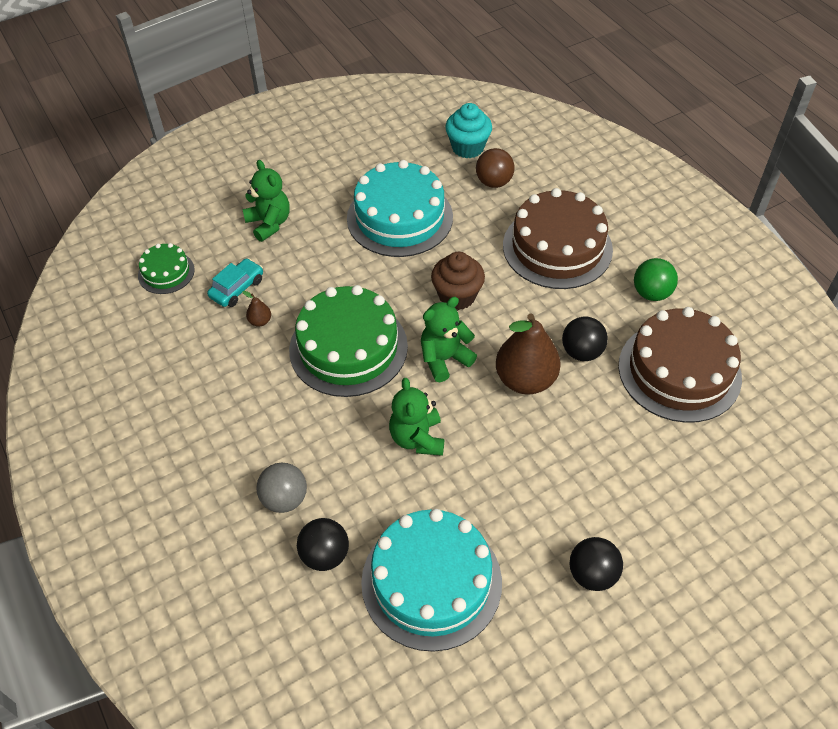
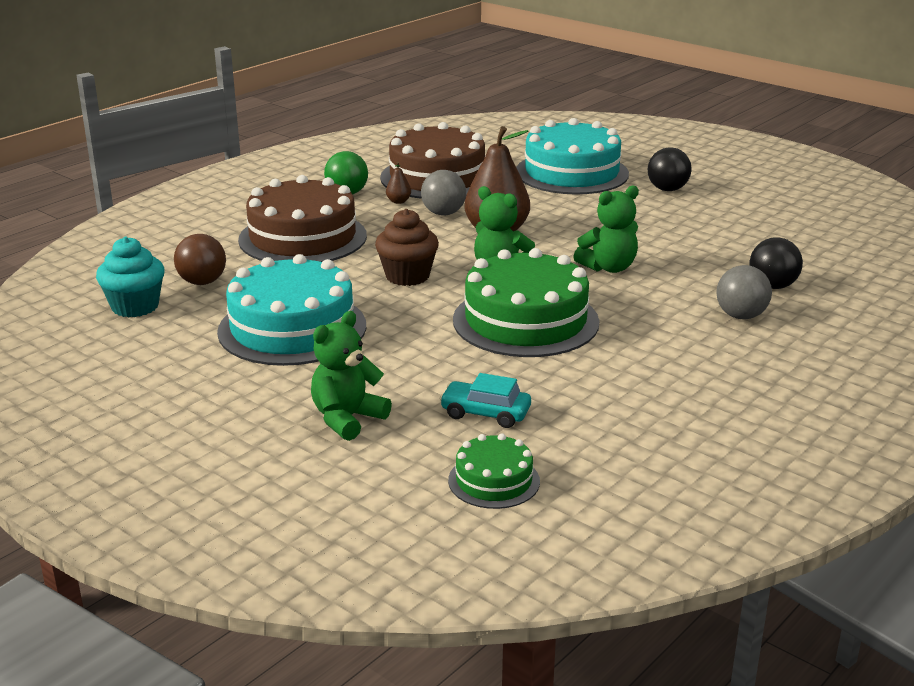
camera: 110 degrees left, 25 degrees down
(260, 321) = (528, 383): brown pear -> brown pear (398, 201)
(431, 581) = (742, 241): turquoise cake -> turquoise cake (571, 173)
(582, 352) = (443, 213): black ball -> grey ball

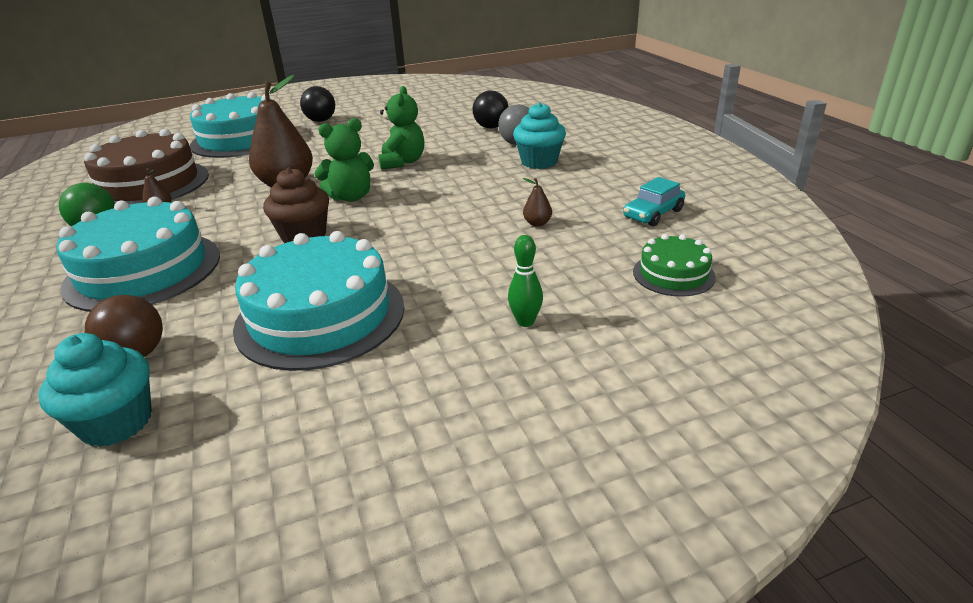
camera: 60 degrees left, 5 degrees up
(302, 237) = (143, 270): brown cake -> turquoise cake
(347, 419) = (525, 322): green teddy bear -> green bowling pin
(443, 213) = (218, 196): grey ball -> none
(485, 413) = (569, 254): turquoise car -> turquoise car (653, 214)
(525, 321) = (443, 207): green cake -> none
(536, 380) = (537, 223): none -> brown pear
(699, 343) = (539, 162): none -> turquoise cupcake

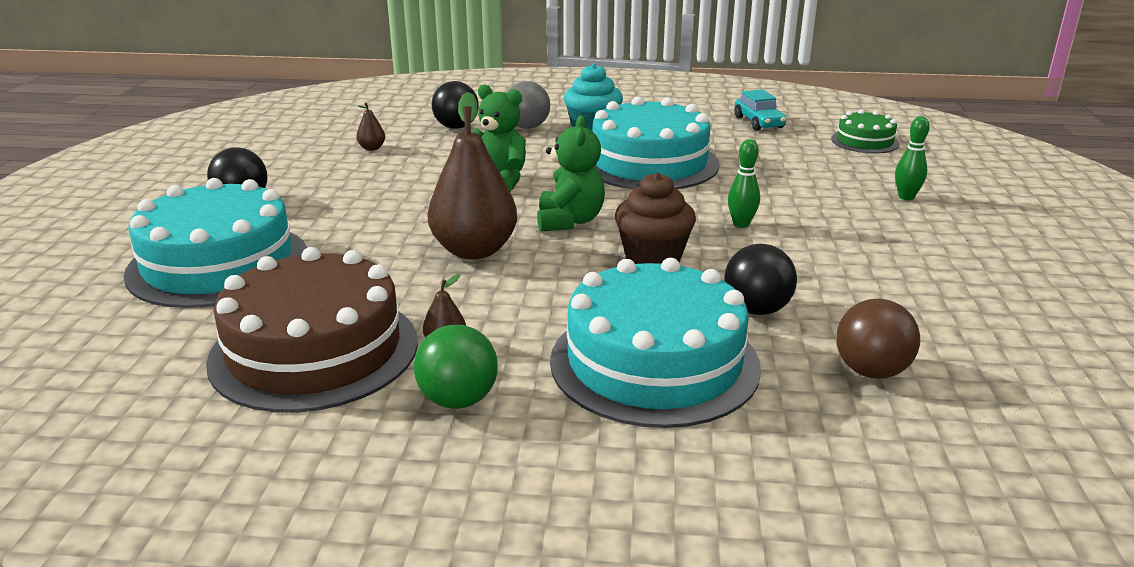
camera: 65 degrees left, 5 degrees down
(117, 422) = (996, 384): turquoise cupcake -> none
(230, 290) = (756, 310): none -> black ball
(320, 316) = (847, 270): turquoise cake -> turquoise cake (649, 163)
(389, 254) = (741, 224): none -> green bowling pin
(537, 223) = (735, 159): brown pear -> brown pear (372, 148)

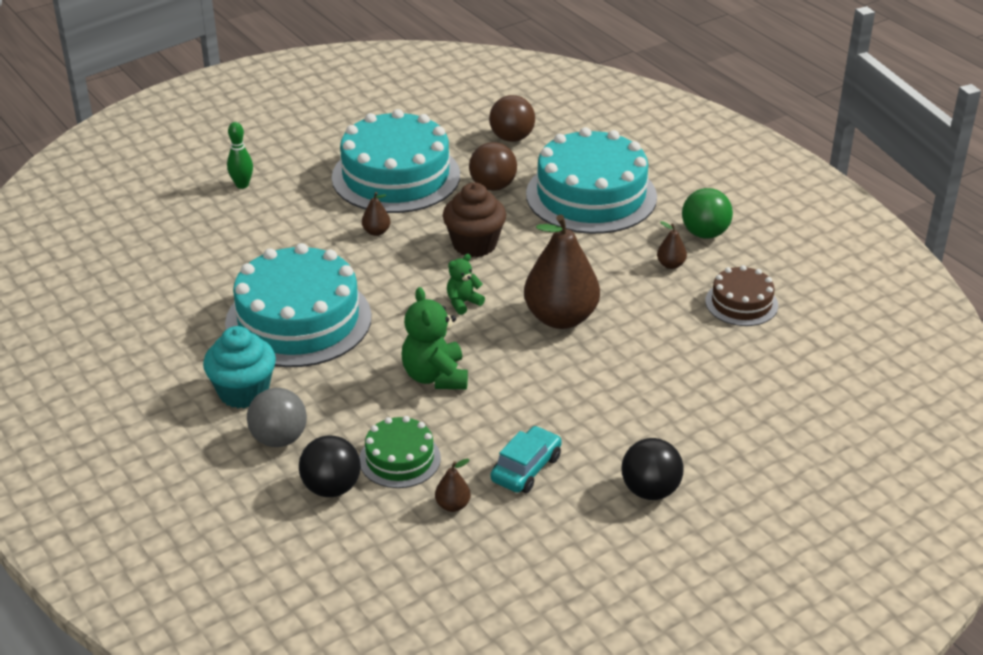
camera: 130 degrees left, 10 degrees up
(218, 263) = (733, 417): turquoise cake -> turquoise cake (396, 176)
(314, 350) = (741, 303): brown cake -> brown cake, size x0.50
(569, 221) = (463, 303): green teddy bear -> green teddy bear, size x0.57
(741, 224) = (376, 232): green bowling pin -> brown pear
(756, 310) = (493, 186): black ball -> brown ball
(759, 122) = (115, 305): turquoise car -> turquoise car (526, 468)
(865, 141) = (118, 235): green cake -> green cake (400, 459)

